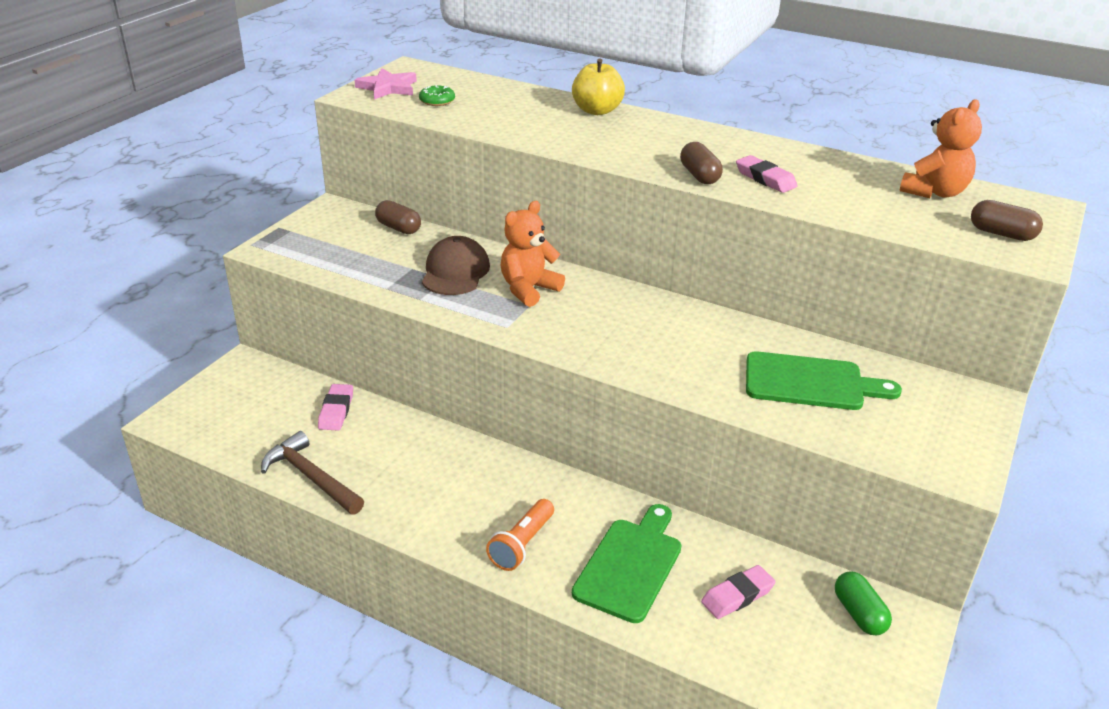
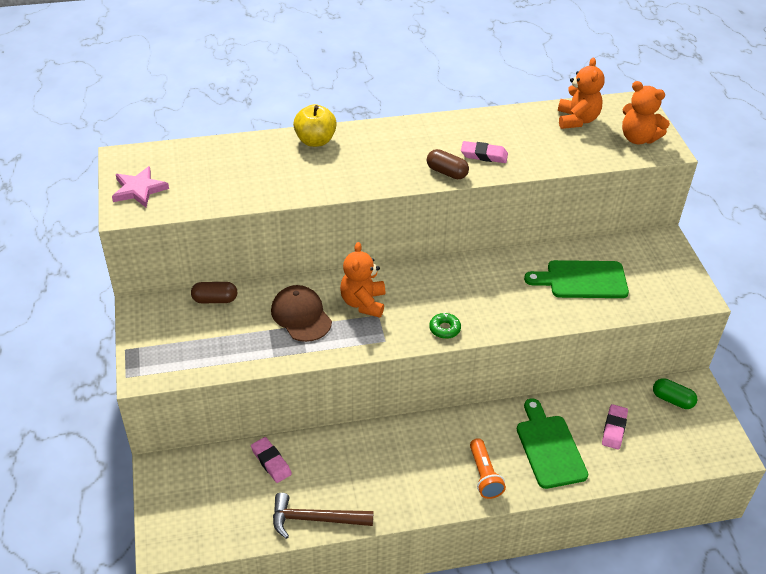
camera: 40 degrees left, 10 degrees up
(437, 101) = (195, 186): green donut -> green donut (444, 329)
(810, 382) = (582, 280): green cutting board -> green cutting board turned 150 degrees counterclockwise
(1001, 234) = (638, 138): brown capsule -> orange teddy bear

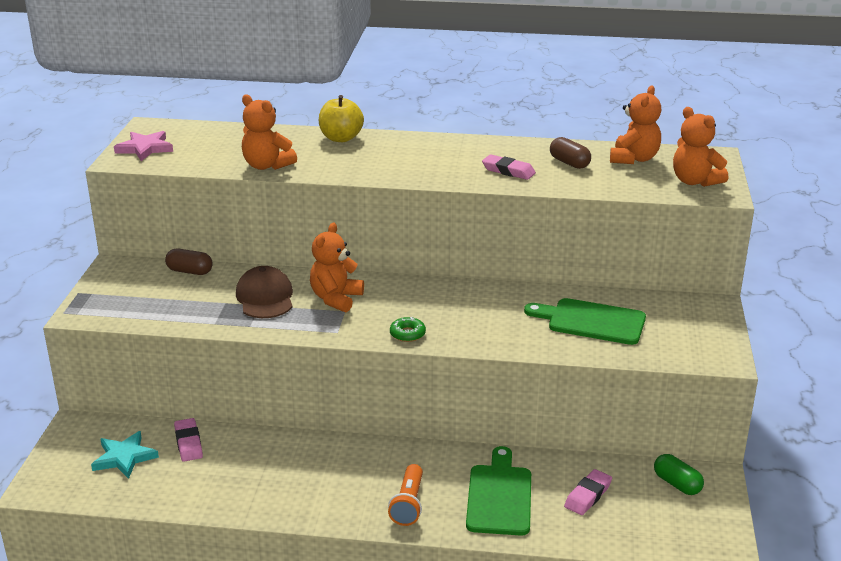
camera: 20 degrees right, 15 degrees down
(223, 492) = (124, 457): none -> turquoise star
(269, 190) = (267, 165): none -> orange teddy bear
(315, 519) = (201, 500): brown hammer -> none
(447, 172) = (458, 178): brown capsule -> brown capsule (569, 163)

